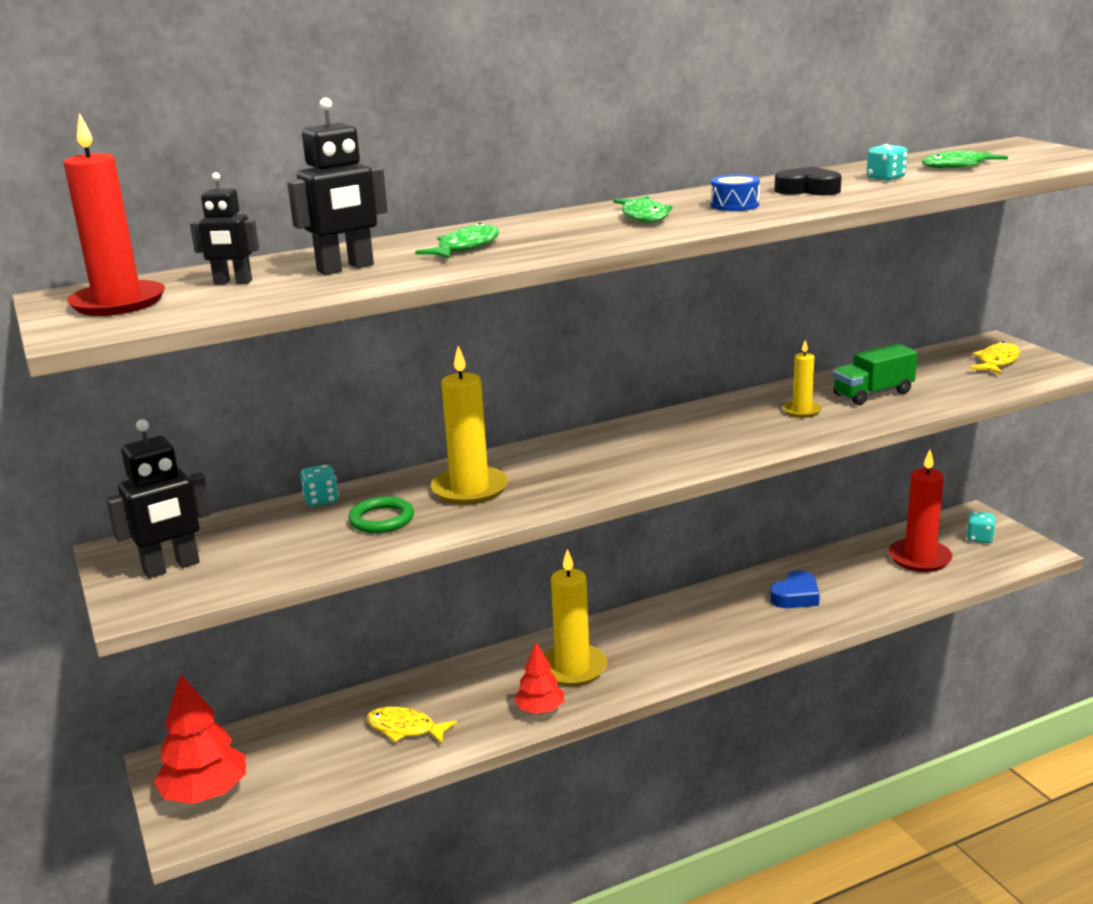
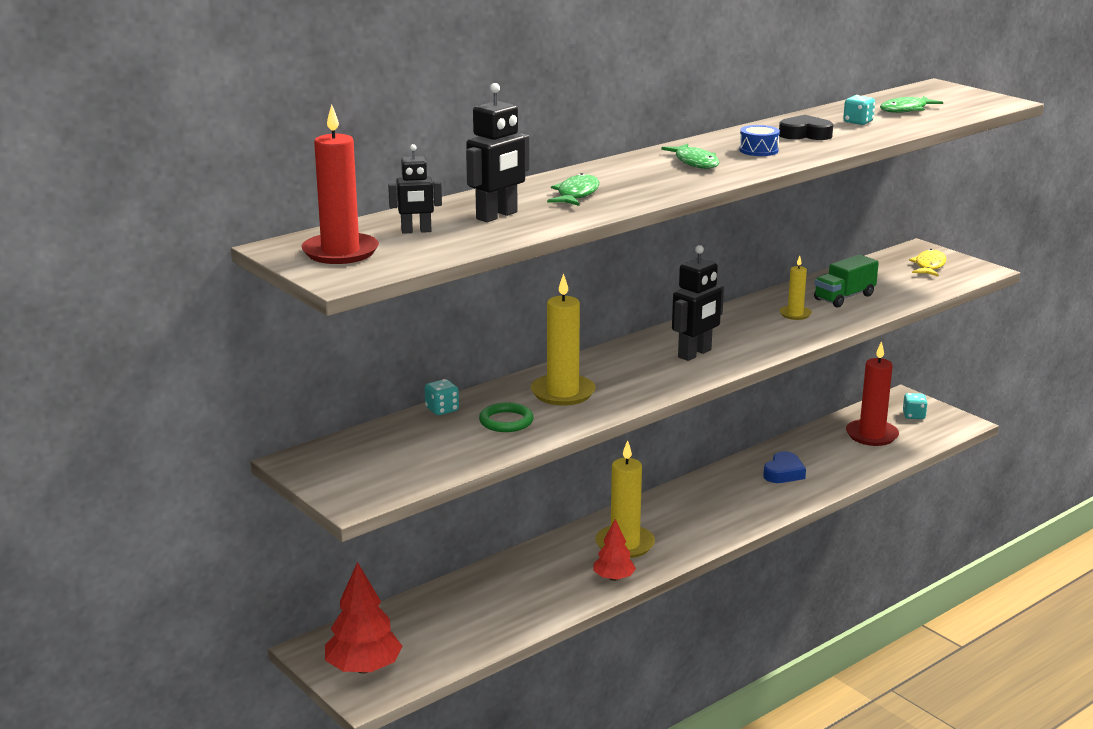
camera: 15 degrees left, 0 degrees up
(171, 567) = (357, 470): black robot -> black robot (695, 354)
(405, 729) = (507, 603): yellow fish -> none

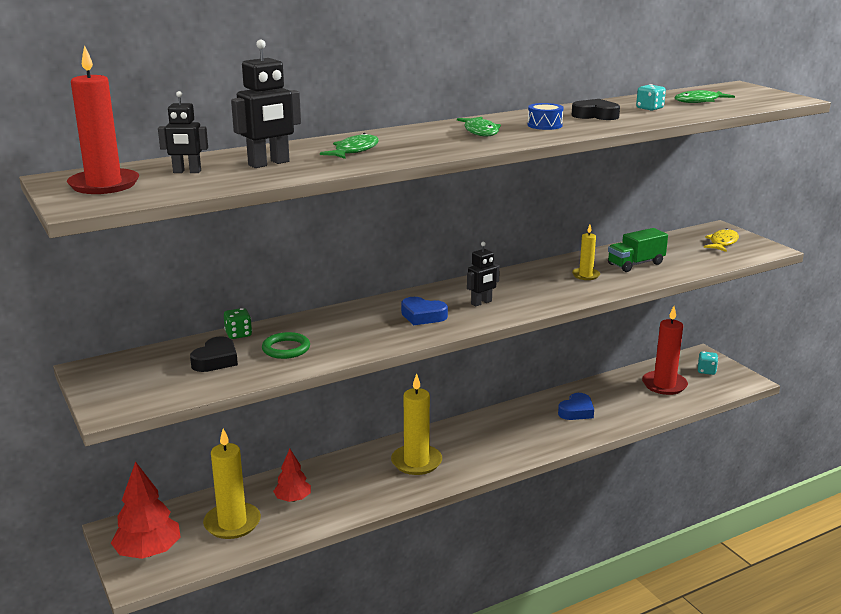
camera: 10 degrees right, 0 degrees up
(435, 440) = (216, 360): none -> black heart
(442, 410) = (238, 334): turquoise dice -> green dice
(562, 393) = (349, 328): yellow candle -> yellow candle (232, 523)
(613, 578) = (394, 491): red tree -> red tree (293, 499)
(637, 373) = (422, 316): none -> blue heart
(695, 354) = (481, 303): black robot -> black robot, size x0.65

